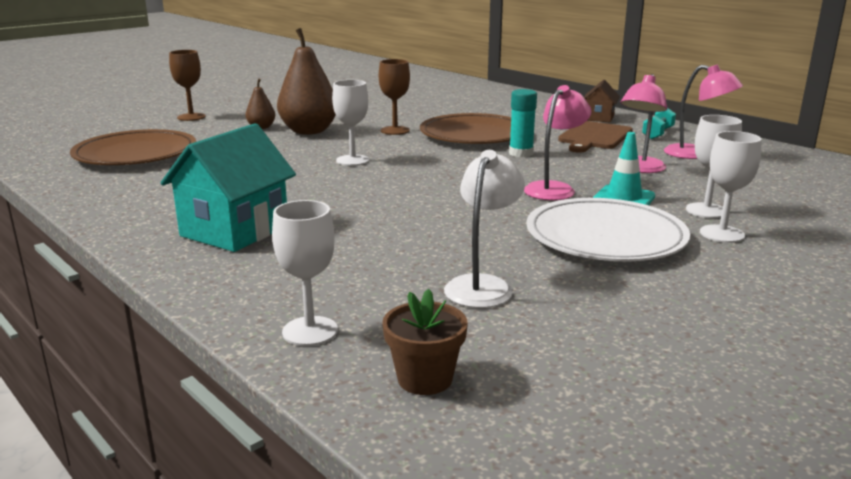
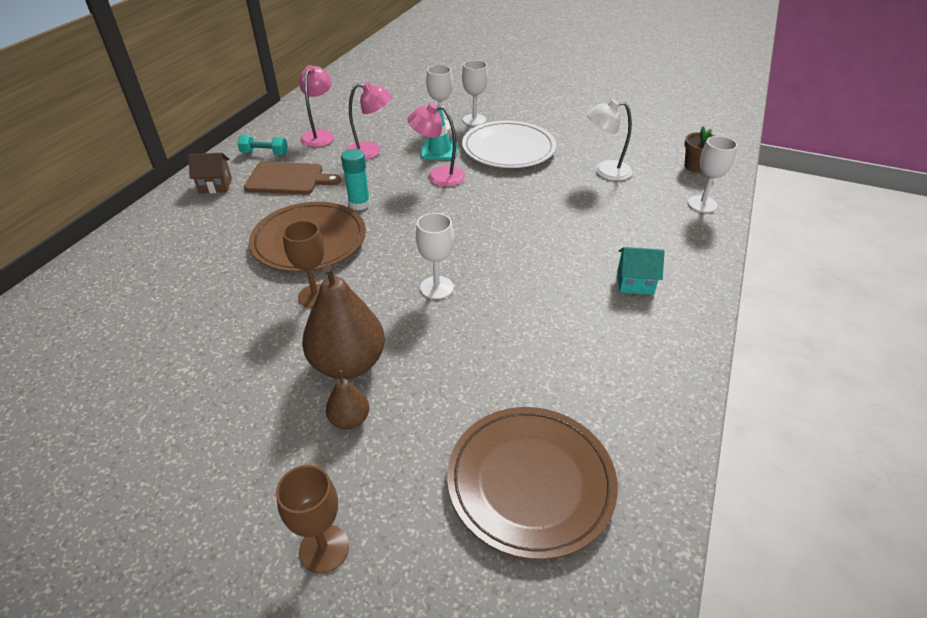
camera: 115 degrees left, 20 degrees up
(234, 231) = (635, 283): turquoise house -> turquoise house, size x0.55

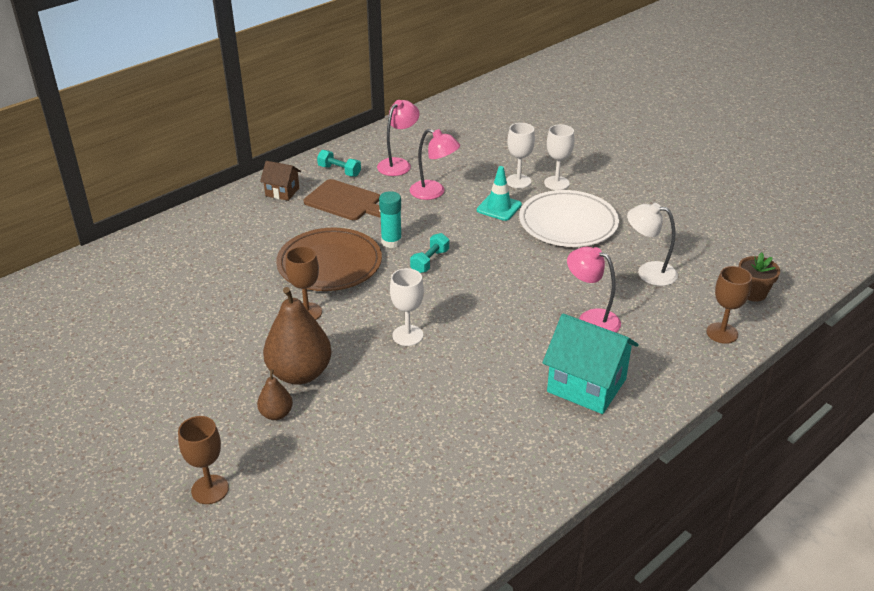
camera: 25 degrees right, 5 degrees down
(409, 212) = (430, 261): none -> turquoise dumbbell
(438, 176) = (480, 233): pink lamp -> pink lamp (591, 319)
(530, 482) = (377, 502): brown plate -> none
(635, 283) = (586, 385): turquoise house -> turquoise house, size x1.83
(702, 204) = (722, 333): white goblet -> brown goblet

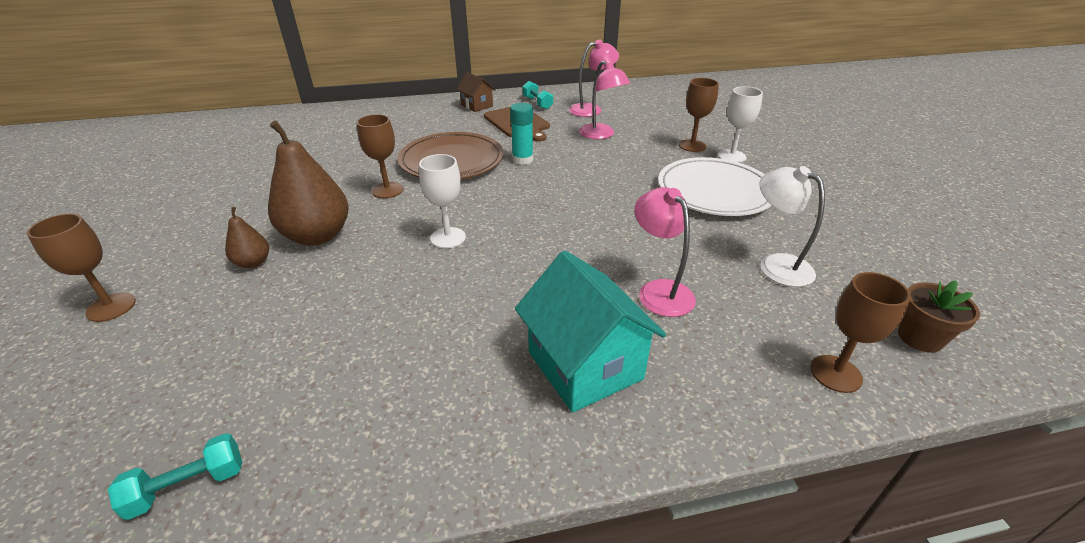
camera: 30 degrees right, 0 degrees up
(430, 261) = (540, 183): turquoise dumbbell -> turquoise dumbbell (188, 486)
(499, 207) = (652, 160): turquoise traffic cone -> none
(518, 181) = (692, 146): white goblet -> brown goblet

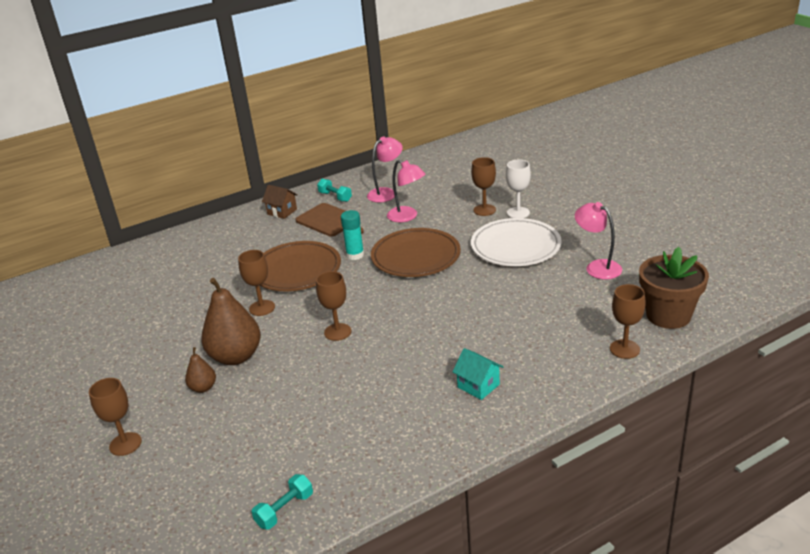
camera: 15 degrees left, 5 degrees down
(448, 238) = (337, 332): white goblet -> brown goblet
(585, 365) = (478, 386): turquoise house -> turquoise house, size x0.55
(588, 176) = (415, 256): none -> brown plate
(659, 290) = (505, 329): pink lamp -> pink lamp (597, 267)
(776, 265) = (574, 291): white lamp -> none
(920, 338) = (668, 315): brown flower pot -> brown flower pot, size x1.72

